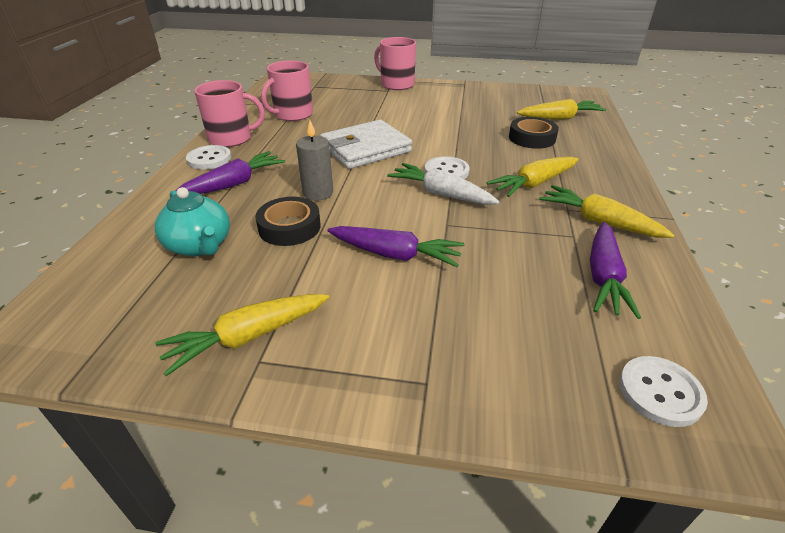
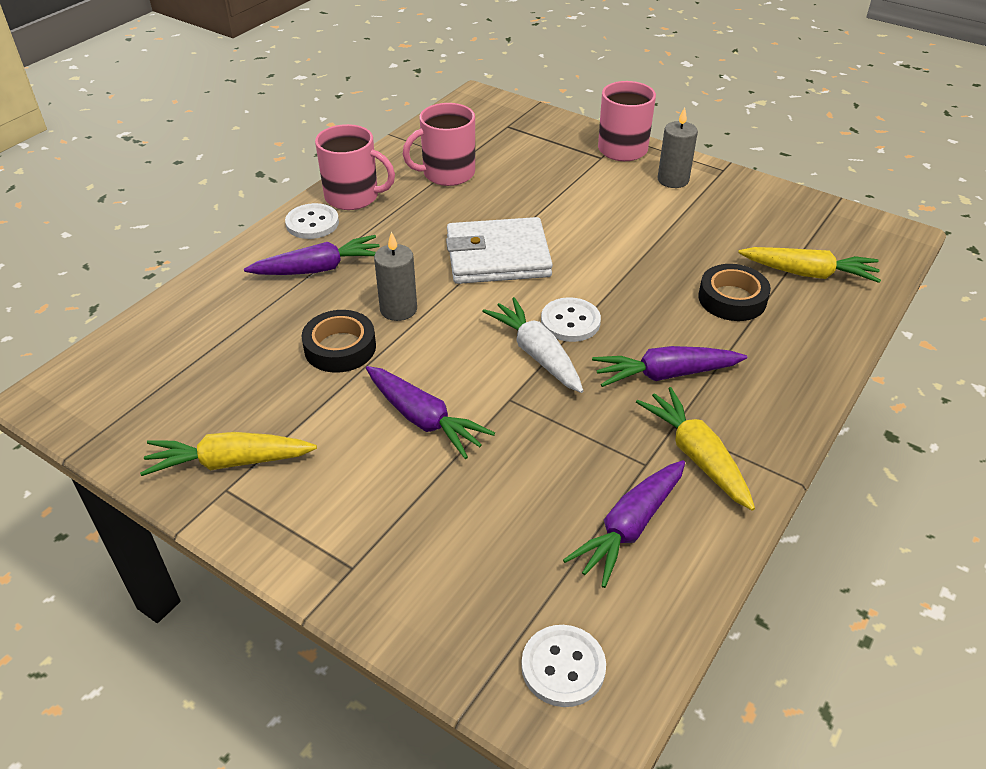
camera: 25 degrees right, 5 degrees up
(200, 245) = (242, 343): turquoise teapot -> none
(441, 92) = (673, 180): none -> grey candle
(534, 184) = (665, 374): yellow carrot -> purple carrot

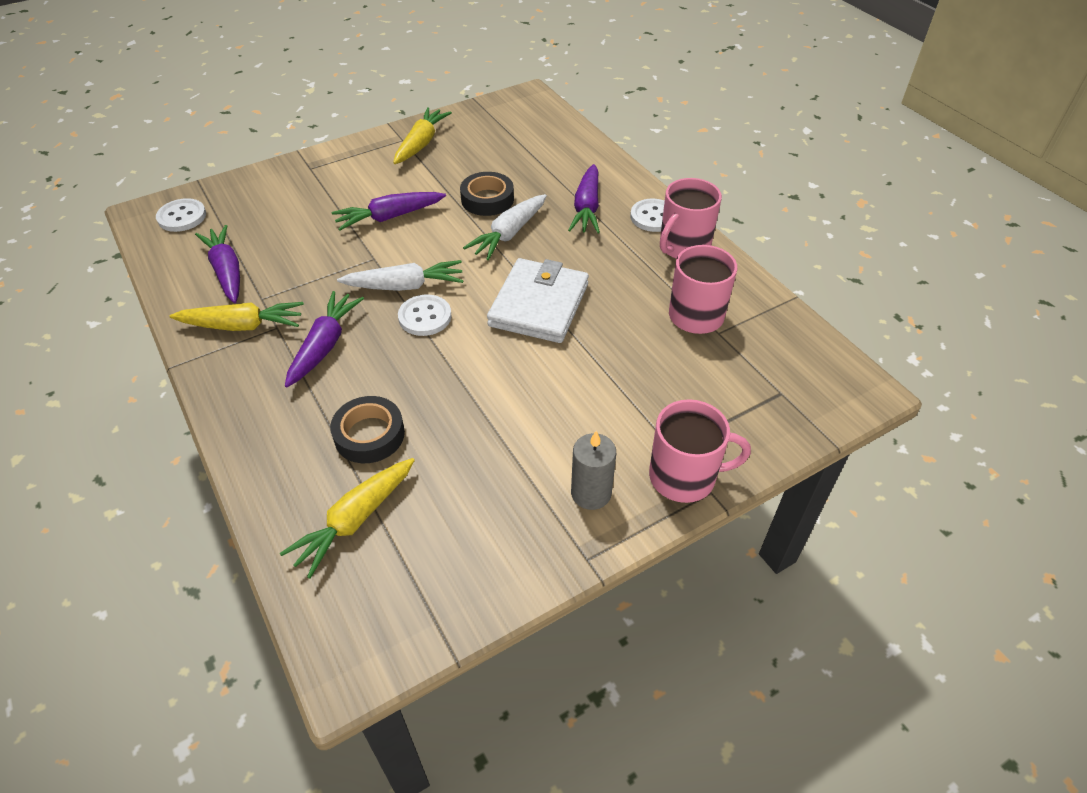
camera: 115 degrees right, 5 degrees up
(398, 309) = (509, 234): grey candle -> white carrot

